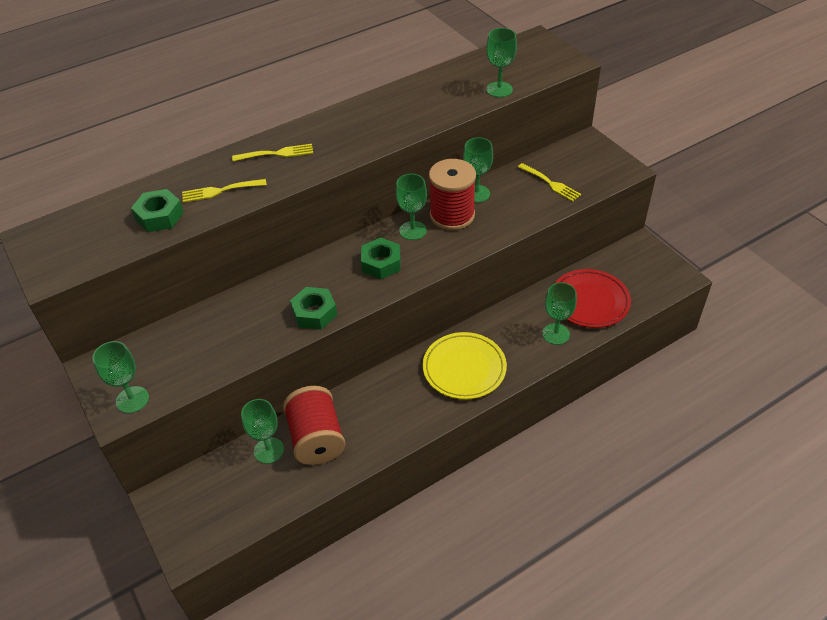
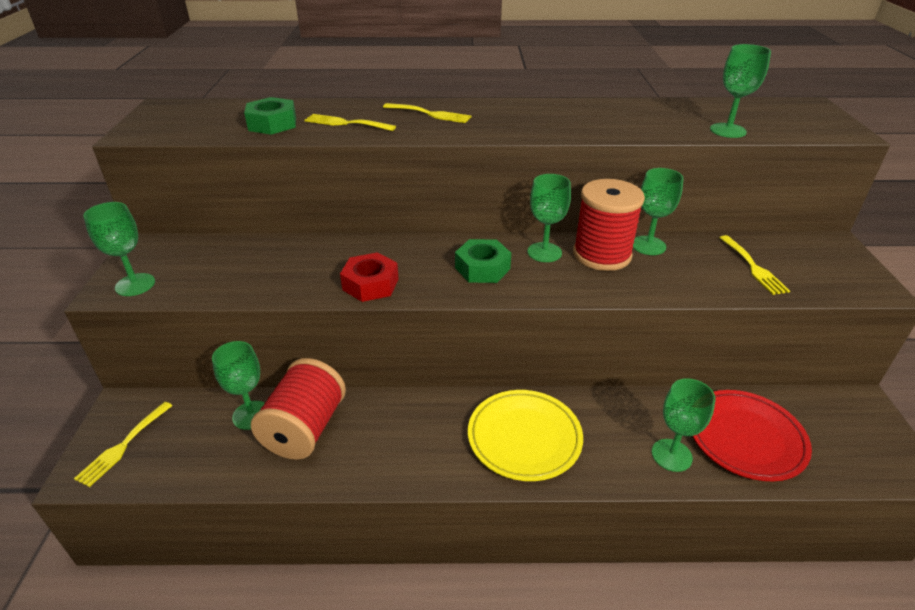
camera: 30 degrees right, 10 degrees down
(195, 520) = (123, 446): none -> yellow fork
(314, 313) = (370, 284): green nut -> red nut

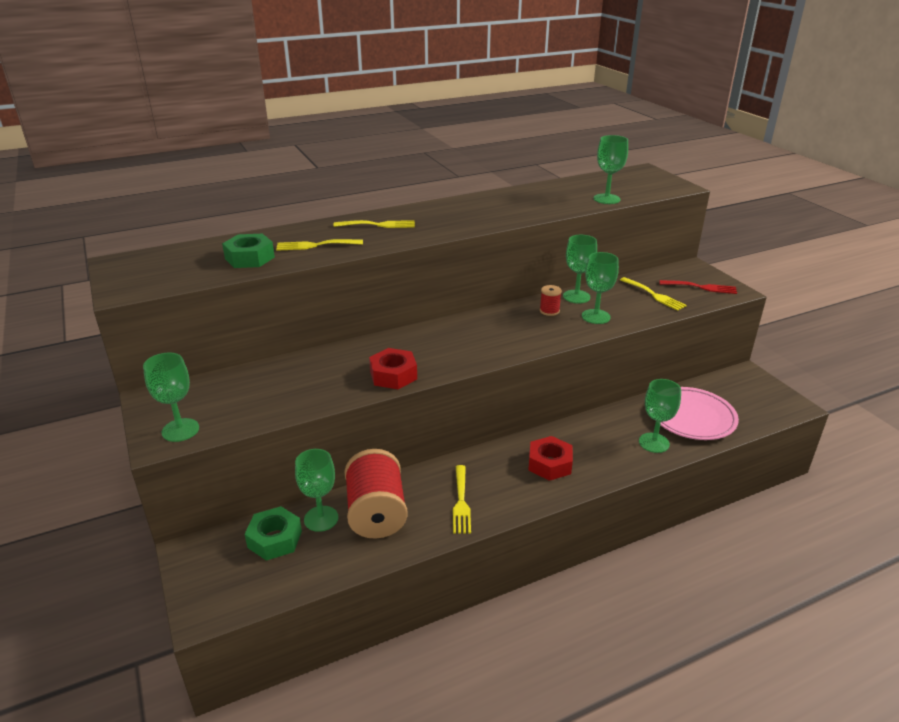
camera: 25 degrees left, 5 degrees down
(123, 446) = (222, 579): yellow fork -> yellow fork (461, 502)
(482, 268) = (470, 341): green nut -> green nut (274, 539)
(524, 438) = (550, 464): yellow plate -> red nut
(544, 252) = (507, 319): green goblet -> green goblet (596, 316)
(602, 255) = (549, 311): red spool -> red spool, size x0.43
(745, 438) = (692, 417): red plate -> pink plate
(829, 272) = (701, 287): none -> red fork

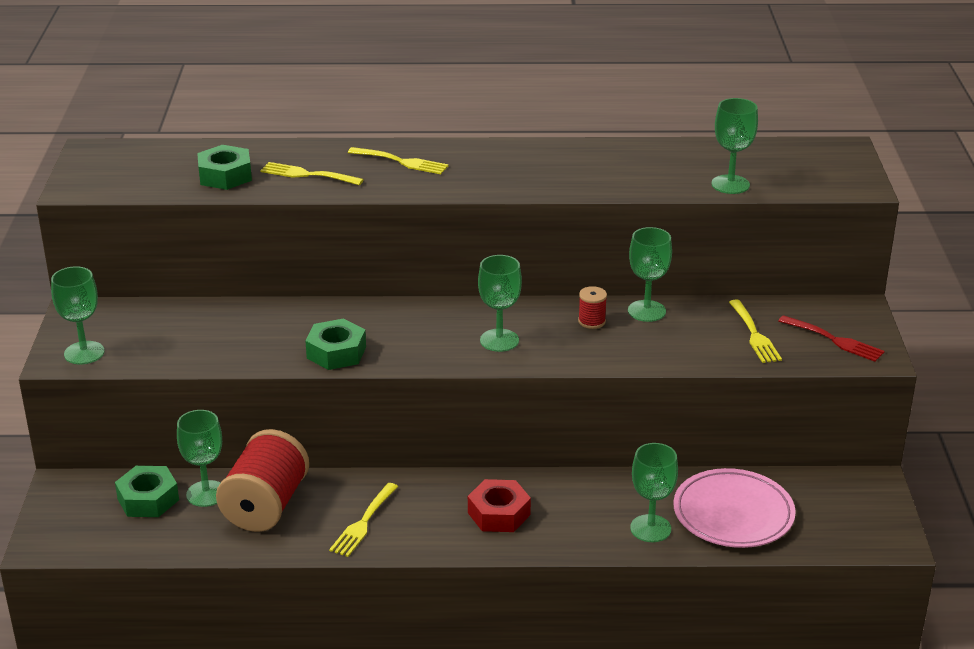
camera: 25 degrees right, 0 degrees up
(393, 375) = (336, 352): red nut -> green nut
(596, 316) = (643, 344): green goblet -> green goblet (499, 340)

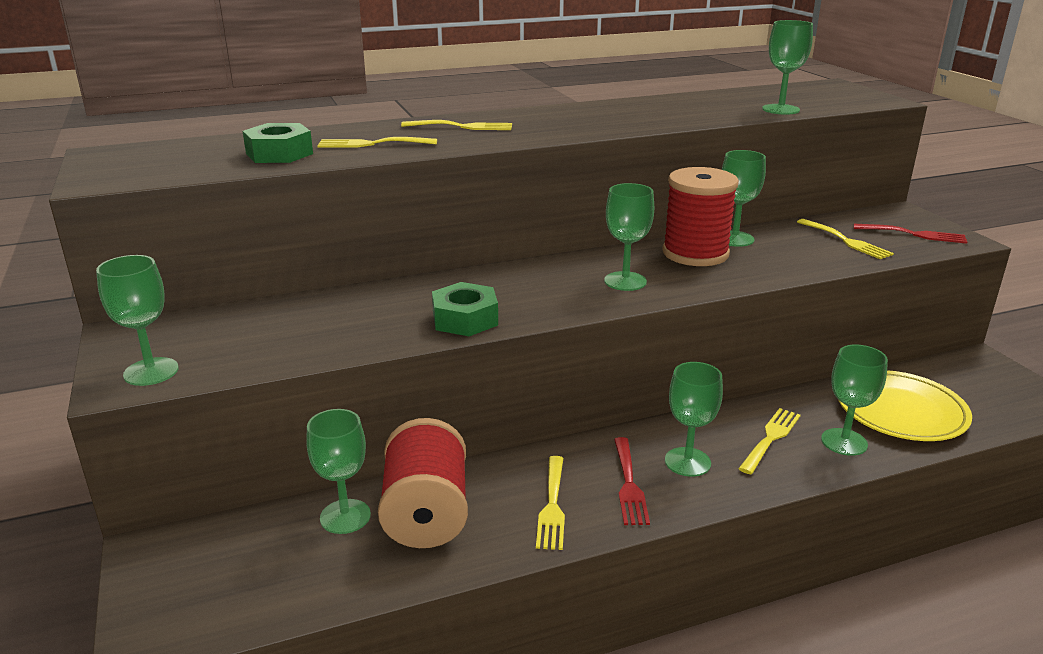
camera: 20 degrees left, 5 degrees down
(148, 499) = (273, 540): green nut -> none
(436, 520) = (629, 484): none -> red fork
(499, 514) = (687, 462): red nut -> green goblet
(588, 510) = (770, 438): none -> yellow fork
(591, 321) = (695, 253): red spool -> red spool, size x2.33
(733, 514) = (901, 411): pink plate -> yellow plate

